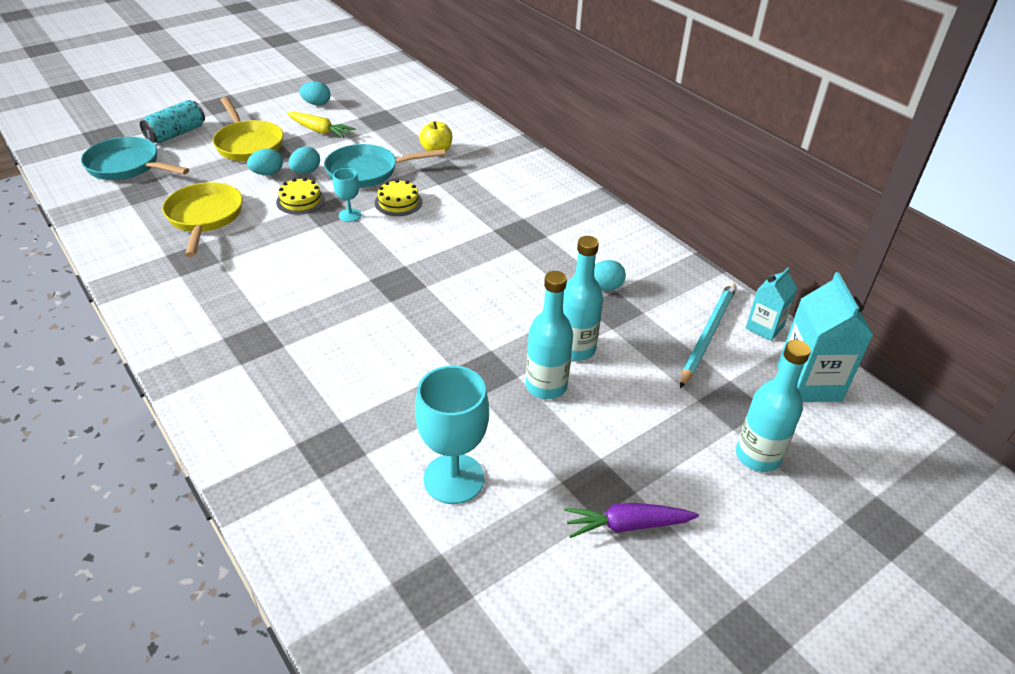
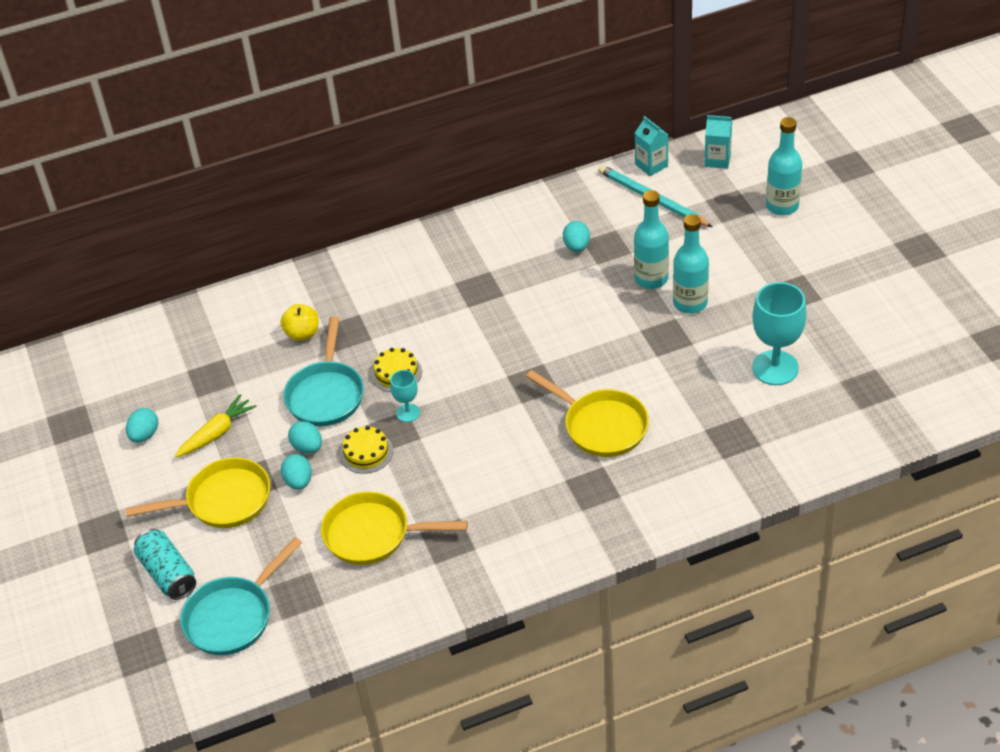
camera: 70 degrees left, 5 degrees up
(342, 337) = (601, 426): none -> yellow pan
(627, 525) = (830, 284): purple carrot -> none
(809, 383) = (717, 160): turquoise carton -> turquoise carton, size x0.60

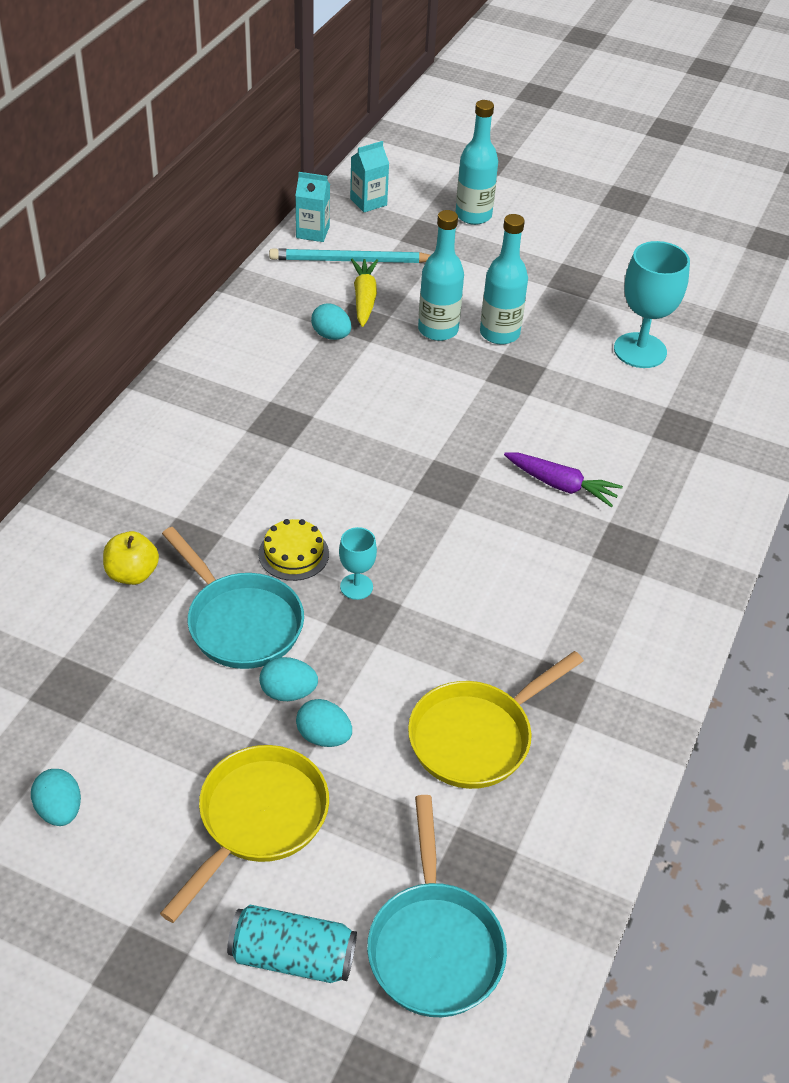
camera: 50 degrees left, 0 degrees up
(217, 433) = (156, 747): yellow carrot -> yellow carrot (364, 298)
(366, 452) = (362, 655): yellow cake -> none
(601, 426) = (561, 485): yellow pan -> purple carrot

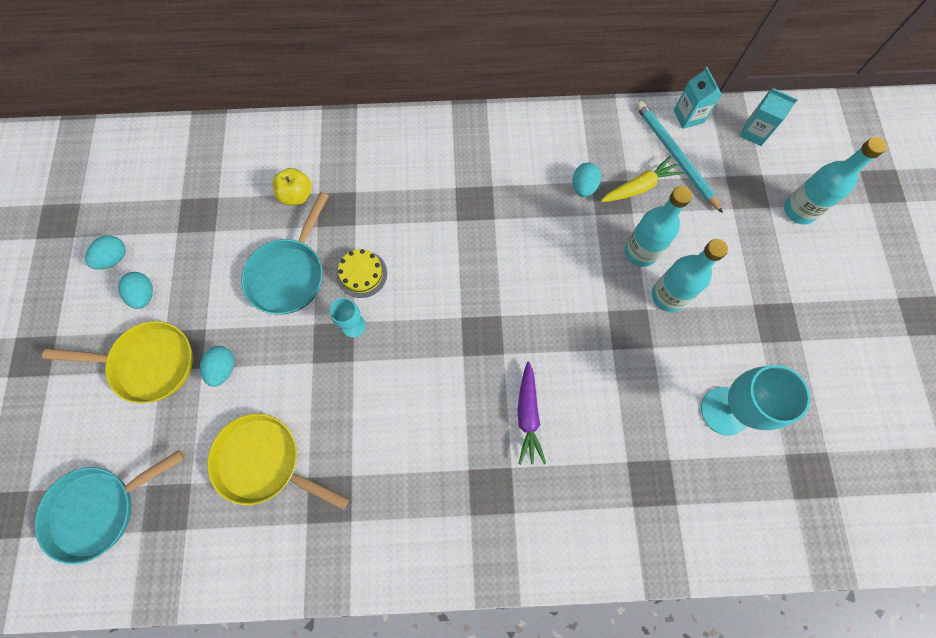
camera: 65 degrees right, 25 degrees up
(288, 692) = (248, 331): turquoise egg -> turquoise egg (144, 295)
(292, 956) = (65, 431): turquoise can -> none

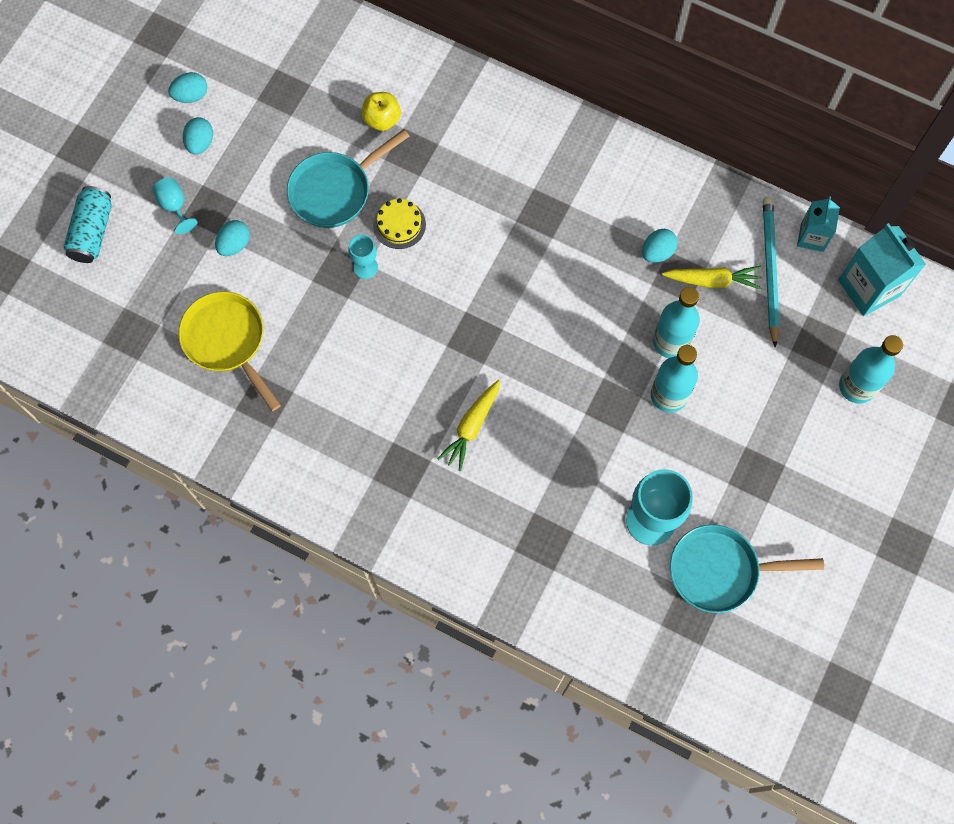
camera: 30 degrees right, 0 degrees up
(79, 429) = (92, 232): none -> turquoise can
(99, 509) = (78, 306): turquoise pan -> turquoise pan (720, 570)
(148, 363) = (174, 206): yellow pan -> turquoise goblet
(528, 415) = (471, 427): purple carrot -> yellow carrot
(754, 132) = (869, 288): turquoise carton -> turquoise carton, size x1.66

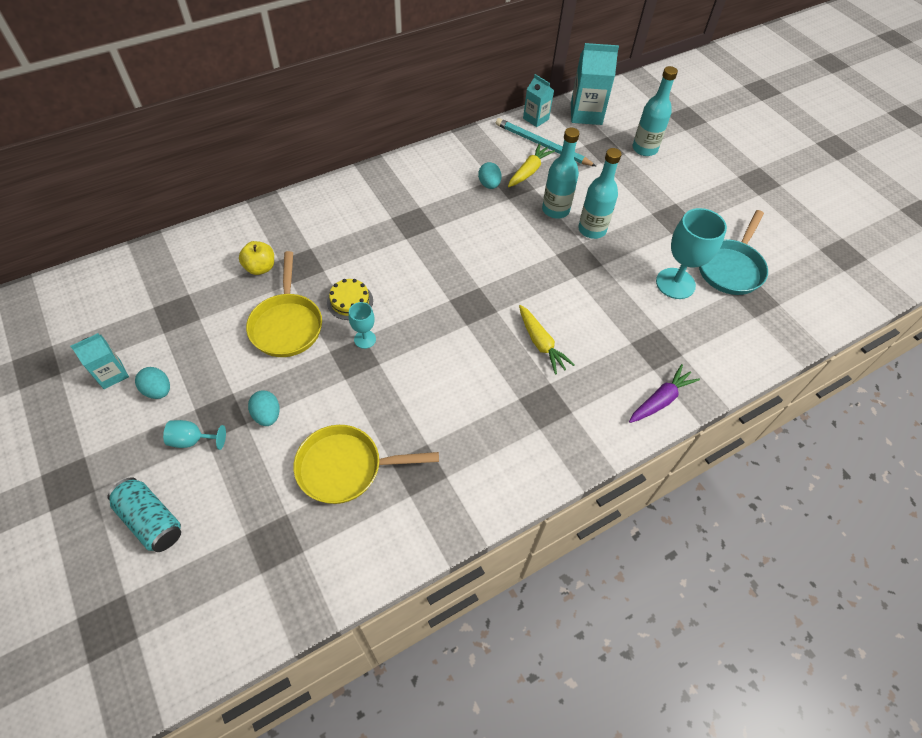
camera: 60 degrees left, 15 degrees down
(191, 95) = (112, 374): turquoise egg -> turquoise carton
(335, 191) = (287, 325): turquoise pan -> yellow pan
(480, 574) = (660, 400): none -> purple carrot

